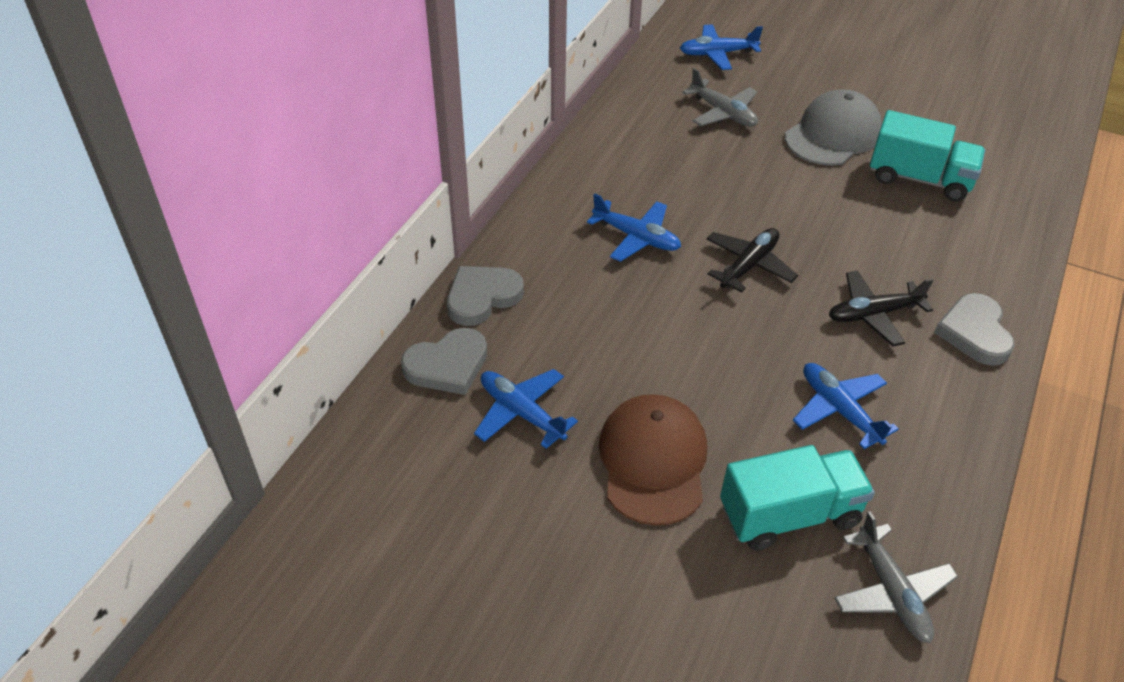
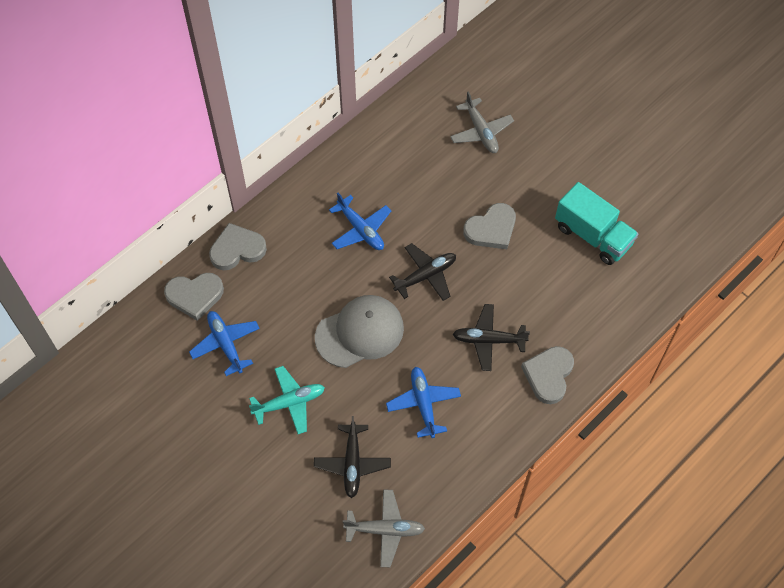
camera: 20 degrees right, 15 degrees up
(653, 461) = (289, 402): brown cap -> turquoise plane
(717, 54) = (508, 69): blue plane -> none
(789, 515) = (352, 463): turquoise truck -> black plane
(797, 200) = (491, 229): none -> grey heart
(833, 134) = (553, 176): grey cap -> grey cap (360, 332)
(892, 592) = (385, 530): grey plane -> grey plane turned 90 degrees counterclockwise

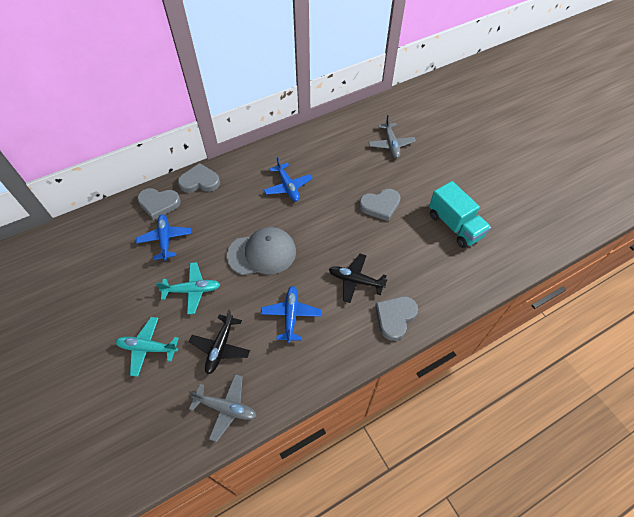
camera: 15 degrees right, 5 degrees down
(264, 487) = (147, 348): none -> turquoise plane
(426, 275) = (323, 226): black plane -> none

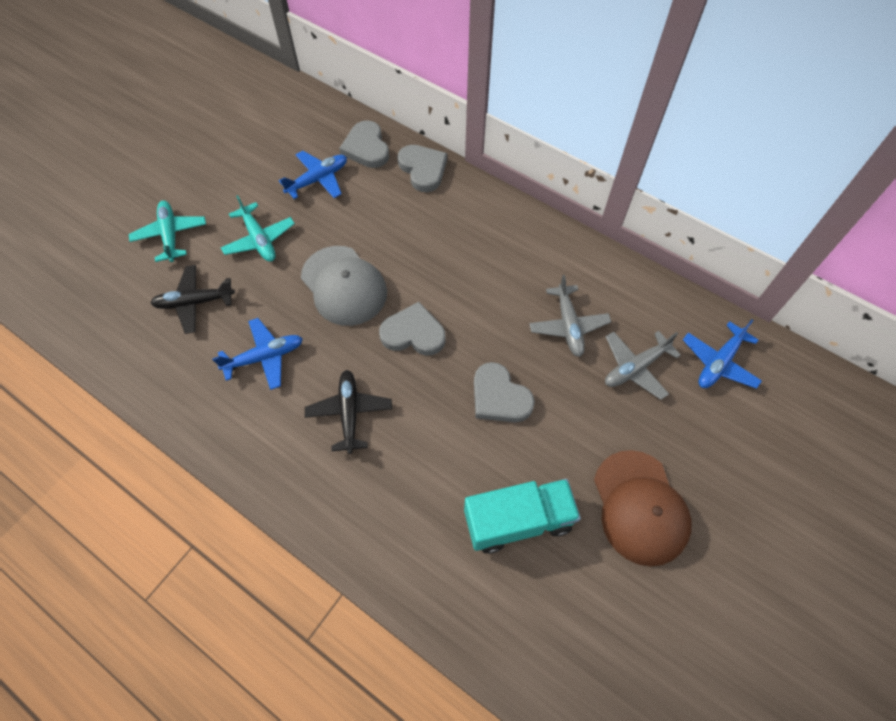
camera: 65 degrees right, 5 degrees up
(226, 408) = (121, 342): grey plane -> grey plane (568, 326)
(288, 187) = (469, 267): blue plane -> blue plane (719, 363)
(395, 317) = (310, 486): grey heart -> grey heart (413, 333)
(454, 225) = (518, 520): turquoise truck -> turquoise truck turned 135 degrees counterclockwise
(466, 175) = (640, 507): none -> brown cap

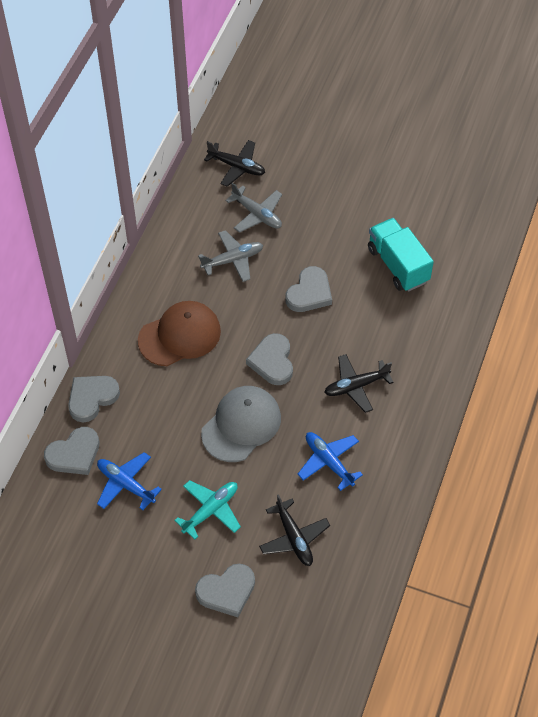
camera: 105 degrees left, 5 degrees down
(170, 235) = (227, 591): turquoise plane -> grey heart
(640, 507) = (363, 201): brown cap -> brown cap (180, 336)
(719, 363) = (237, 167): blue plane -> black plane

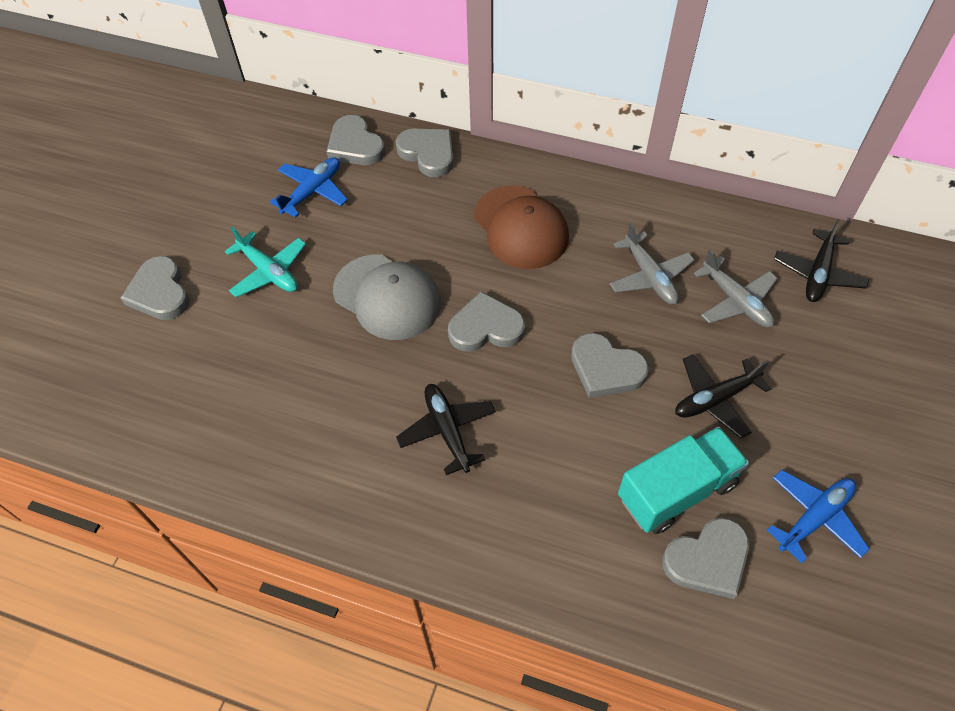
camera: 90 degrees right, 0 degrees up
(257, 214) = (736, 301): grey plane -> grey plane turned 75 degrees counterclockwise
(294, 538) = (218, 359): black plane -> black plane (715, 399)
(328, 462) = (326, 397): blue plane -> blue plane (814, 518)
(441, 256) = (707, 560): none -> grey heart

